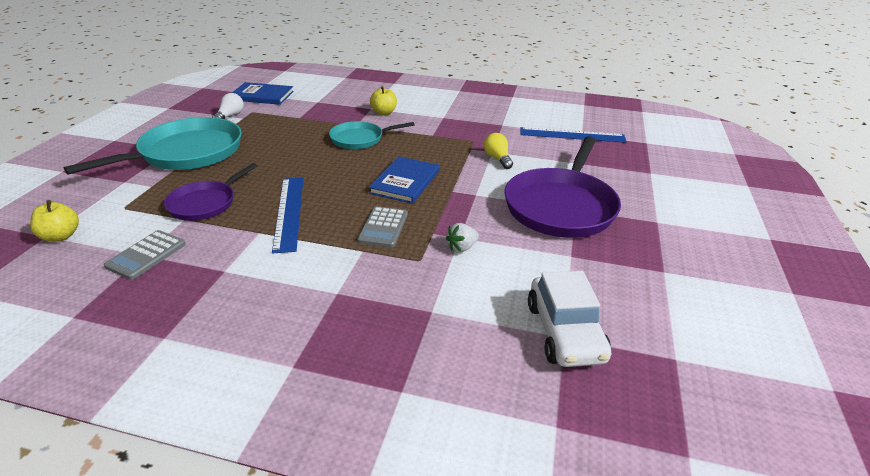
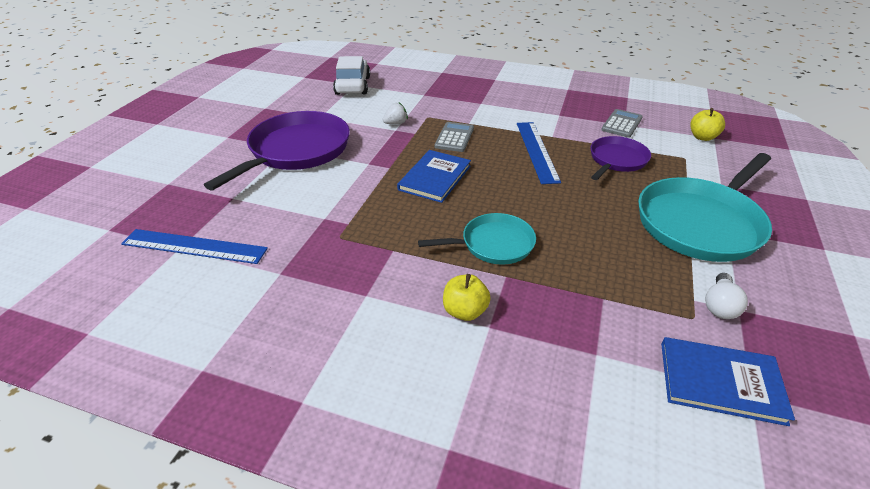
camera: 175 degrees left, 5 degrees up
(497, 159) = (323, 206): yellow light bulb -> none

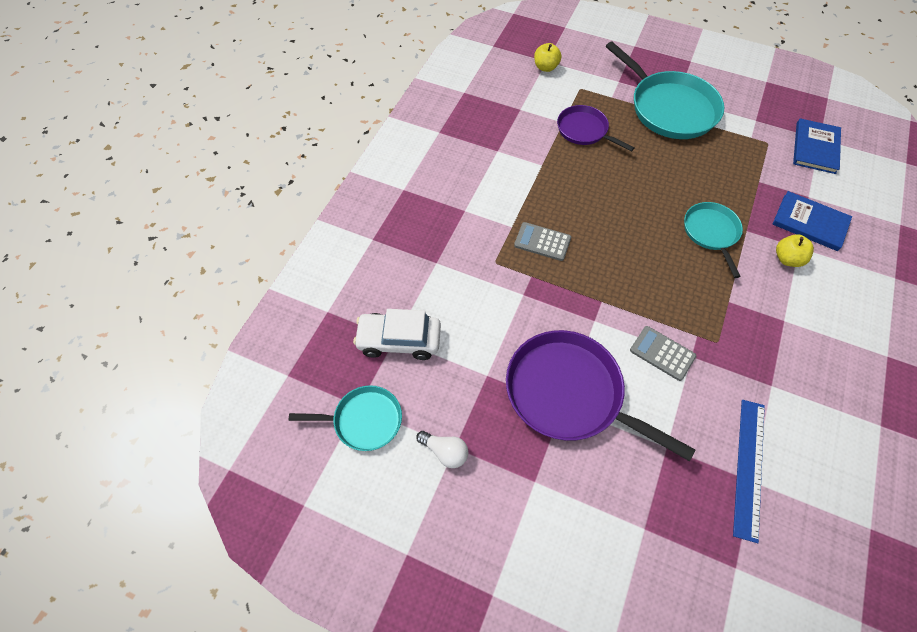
camera: 85 degrees left, 20 degrees up
(293, 79) = (364, 420): none -> turquoise pan
(395, 123) = (508, 293): white strawberry -> none
(435, 178) = (619, 264): blue book -> blue book (810, 222)
(536, 151) = (569, 181): blue ruler -> none
(622, 124) = (519, 110): grey calculator -> grey calculator (662, 353)
(719, 305) = (754, 127): white light bulb -> white light bulb (445, 452)

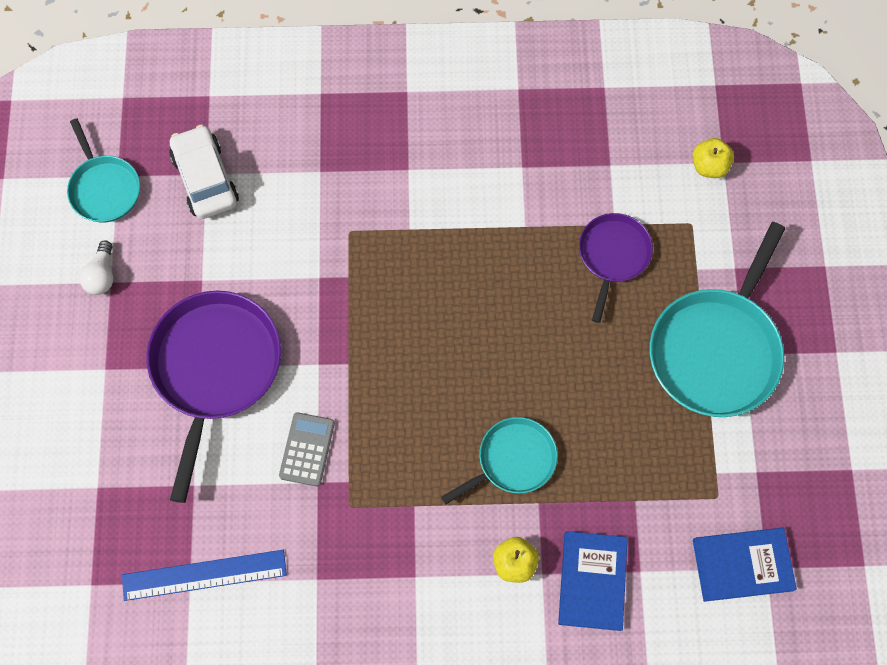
camera: 65 degrees right, 10 degrees up
(542, 242) = (403, 270): grey calculator -> none

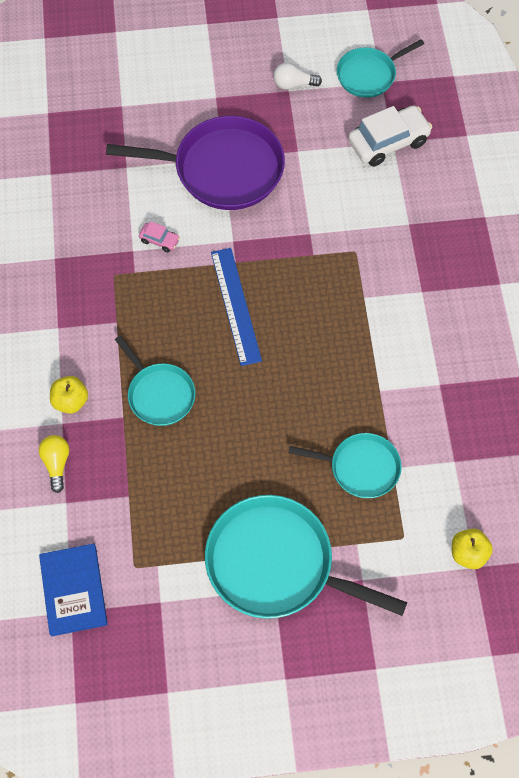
camera: 85 degrees right, 5 degrees down
(204, 574) = (56, 182): blue ruler -> blue ruler (236, 305)
(307, 449) = (159, 240): grey calculator -> pink car
(592, 581) = (56, 463): blue book -> yellow light bulb
(613, 255) = (361, 467): purple pan -> turquoise pan

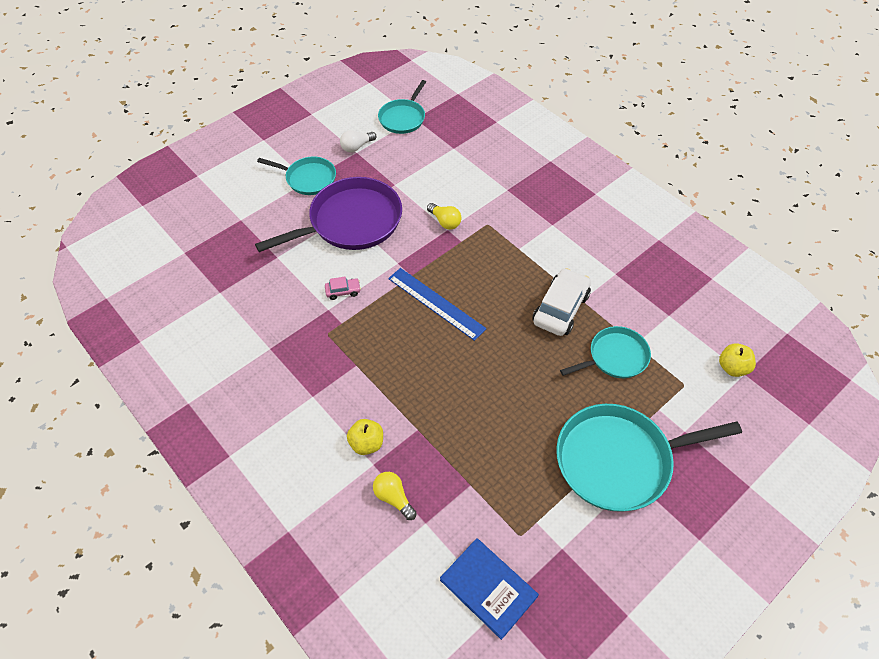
camera: 35 degrees left, 10 degrees down
(159, 394) = (432, 396): turquoise pan -> turquoise pan (308, 178)
(314, 223) = (445, 222): none -> yellow light bulb
(388, 142) = (450, 149): white car -> white car (561, 309)

